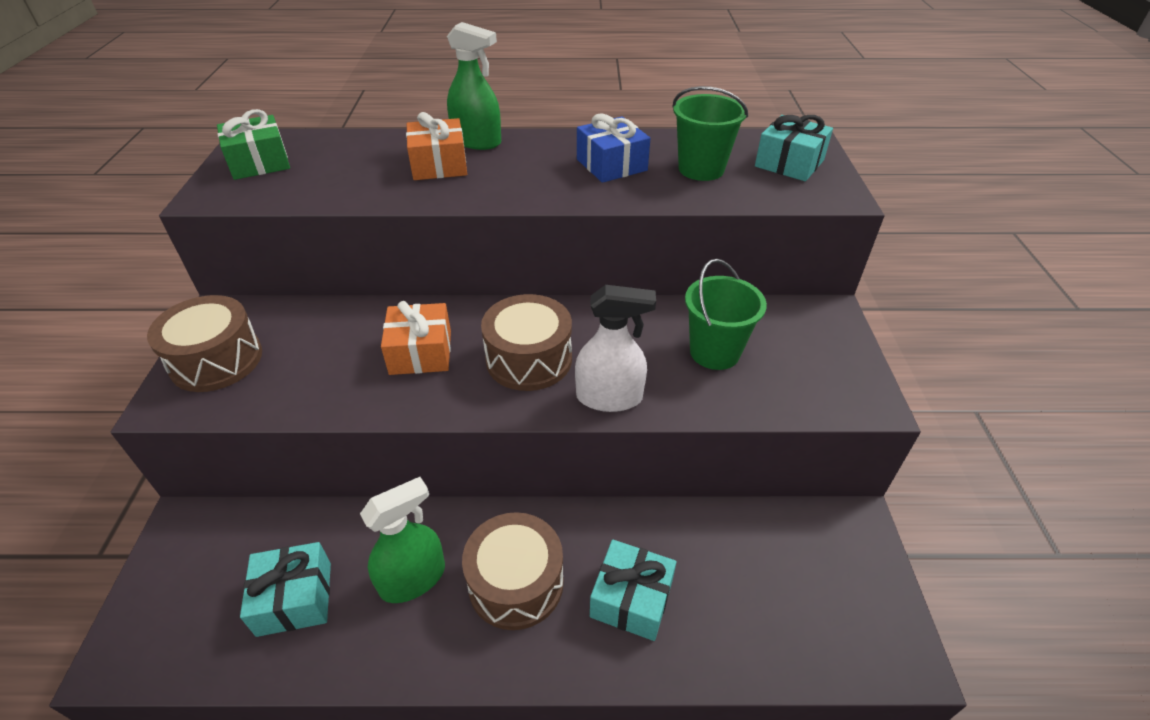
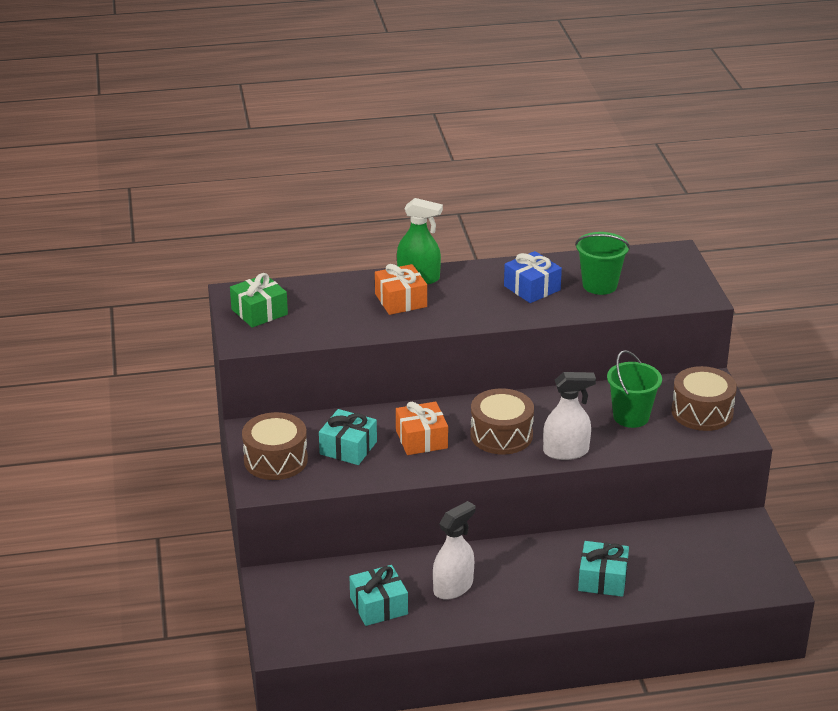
camera: 10 degrees left, 10 degrees down
(413, 578) = (453, 587): green spray bottle -> white spray bottle
(516, 583) = (523, 581): brown drum -> brown drum (702, 412)
(789, 163) = (664, 274): turquoise gift -> turquoise gift (348, 448)

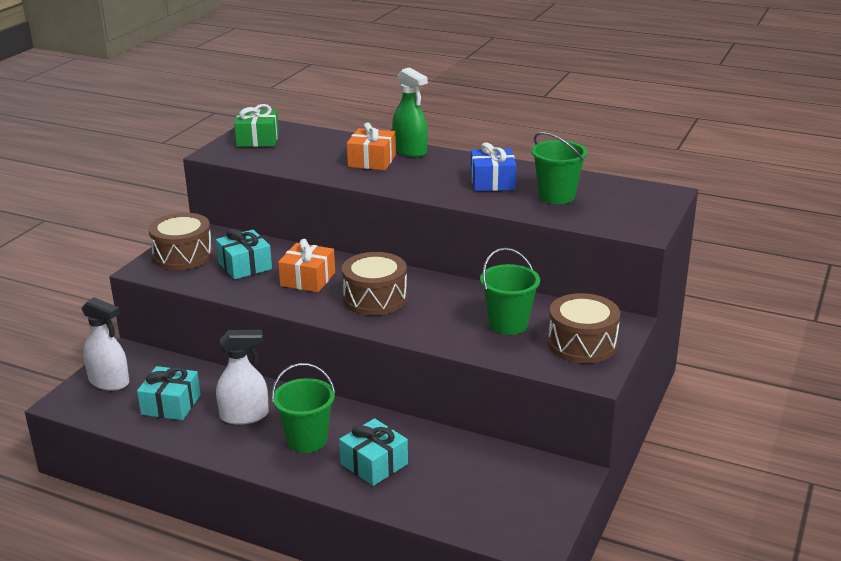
camera: 35 degrees right, 5 degrees down
(529, 584) = (307, 440): none -> green bucket
(566, 451) = (412, 329): white spray bottle -> white spray bottle (109, 382)

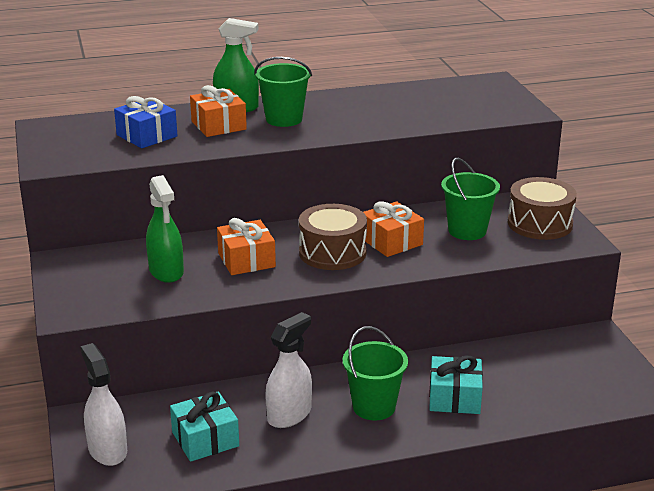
camera: 40 degrees left, 0 degrees up
(109, 382) = (107, 450): white spray bottle -> white spray bottle turned 105 degrees counterclockwise
(183, 255) = (85, 286): brown drum -> none
(245, 266) = (166, 271): turquoise gift -> green spray bottle
(258, 139) = (67, 139): green gift -> none
(433, 308) = (391, 241): none -> orange gift
(492, 182) = (354, 111): blue gift -> blue gift (147, 136)
(556, 196) = (422, 107): green bucket -> green bucket (284, 119)

